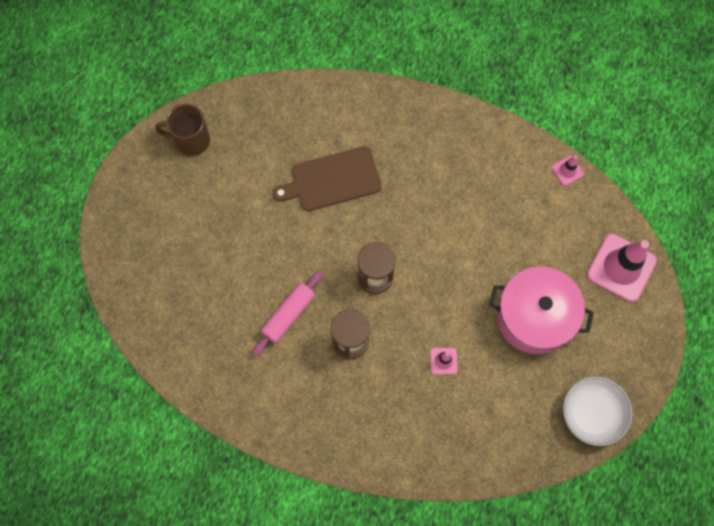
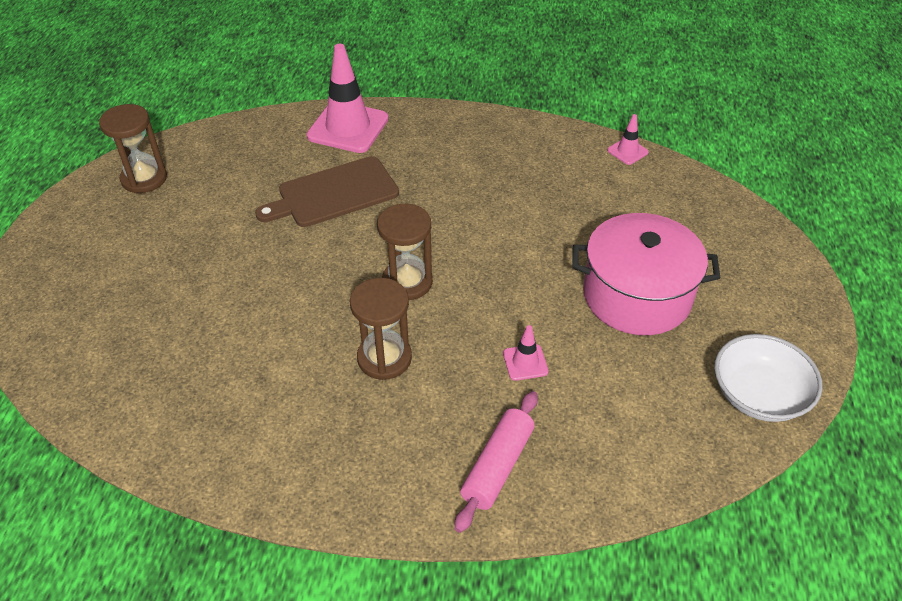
camera: 10 degrees left, 25 degrees down
(191, 140) = (144, 178): brown mug -> brown hourglass
(288, 315) = (289, 340): pink rolling pin -> pink rolling pin (498, 466)
(621, 268) = (730, 231): pink traffic cone -> pink traffic cone (348, 127)

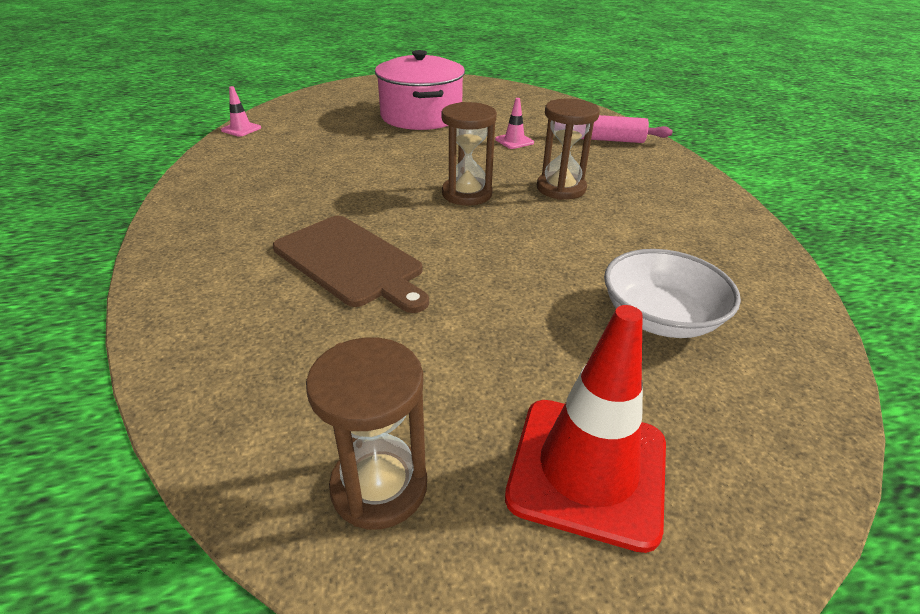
camera: 110 degrees left, 10 degrees down
(94, 248) = (587, 469): none -> red traffic cone
(348, 127) = (197, 284): pink traffic cone -> none
(758, 395) = (480, 87): white bowl -> white bowl (660, 318)

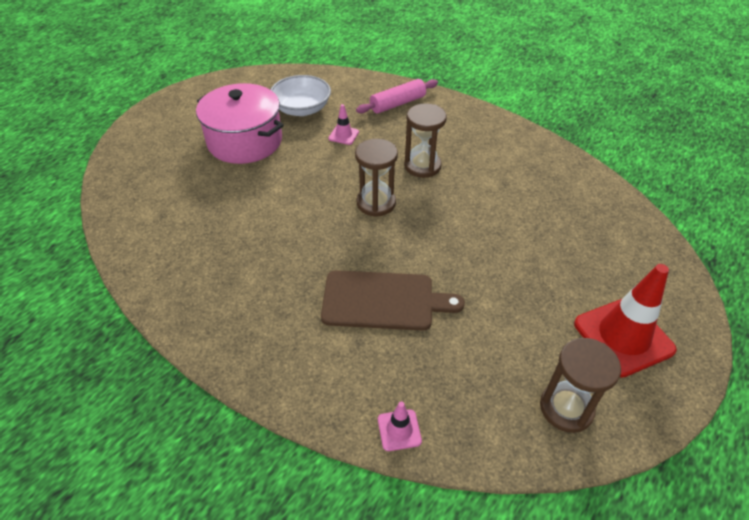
camera: 40 degrees left, 10 degrees up
(241, 129) = (115, 233): pink traffic cone -> pink traffic cone (399, 430)
(660, 318) = (566, 234): white bowl -> white bowl (302, 109)

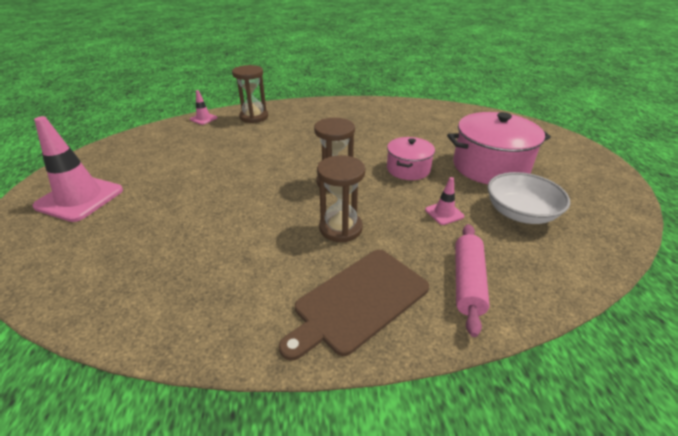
camera: 135 degrees right, 10 degrees down
(302, 178) = (408, 169): none -> pink pot
(383, 301) = (261, 145): brown cutting board -> brown cutting board (358, 301)
(566, 408) = (116, 155): brown hourglass -> brown hourglass (254, 117)
(623, 337) = (80, 198): red traffic cone -> pink traffic cone

